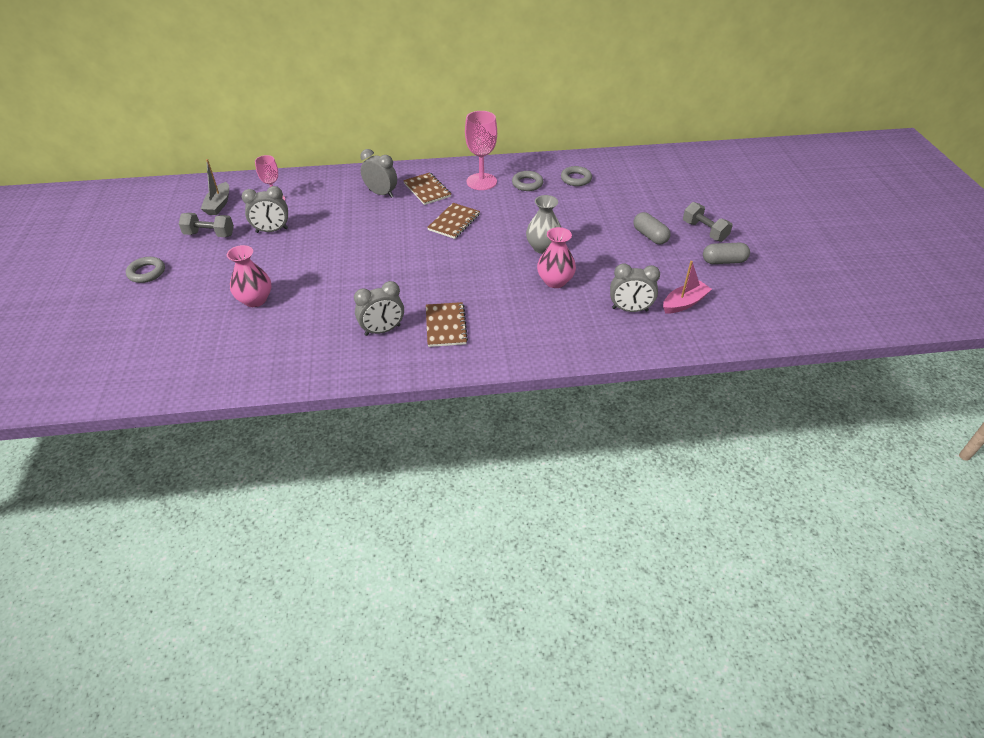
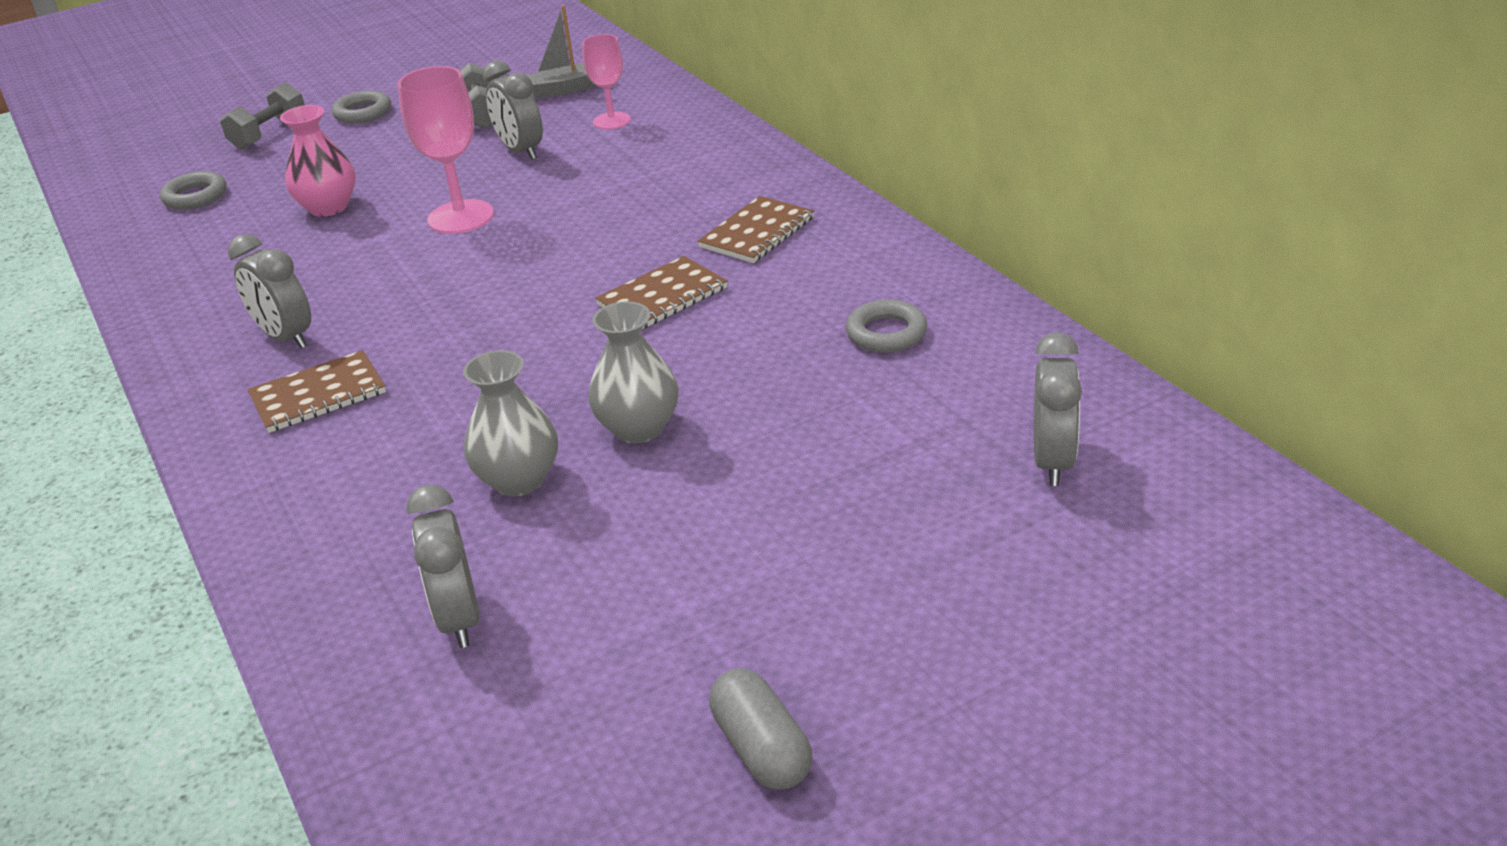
camera: 70 degrees right, 10 degrees down
(381, 193) = (706, 195): grey clock -> grey clock (1053, 461)
(454, 222) = (662, 296): brown notebook -> brown notebook turned 45 degrees counterclockwise
(481, 182) = (842, 278): pink goblet -> pink goblet (461, 217)
(555, 281) = (519, 480): pink vase -> grey vase
(576, 179) = (971, 391): grey ring -> grey ring (195, 196)
(650, 236) = (796, 576): grey capsule -> none
(684, 303) = (523, 708): pink boat -> none
(704, 231) = (894, 675): grey dumbbell -> grey dumbbell (269, 134)

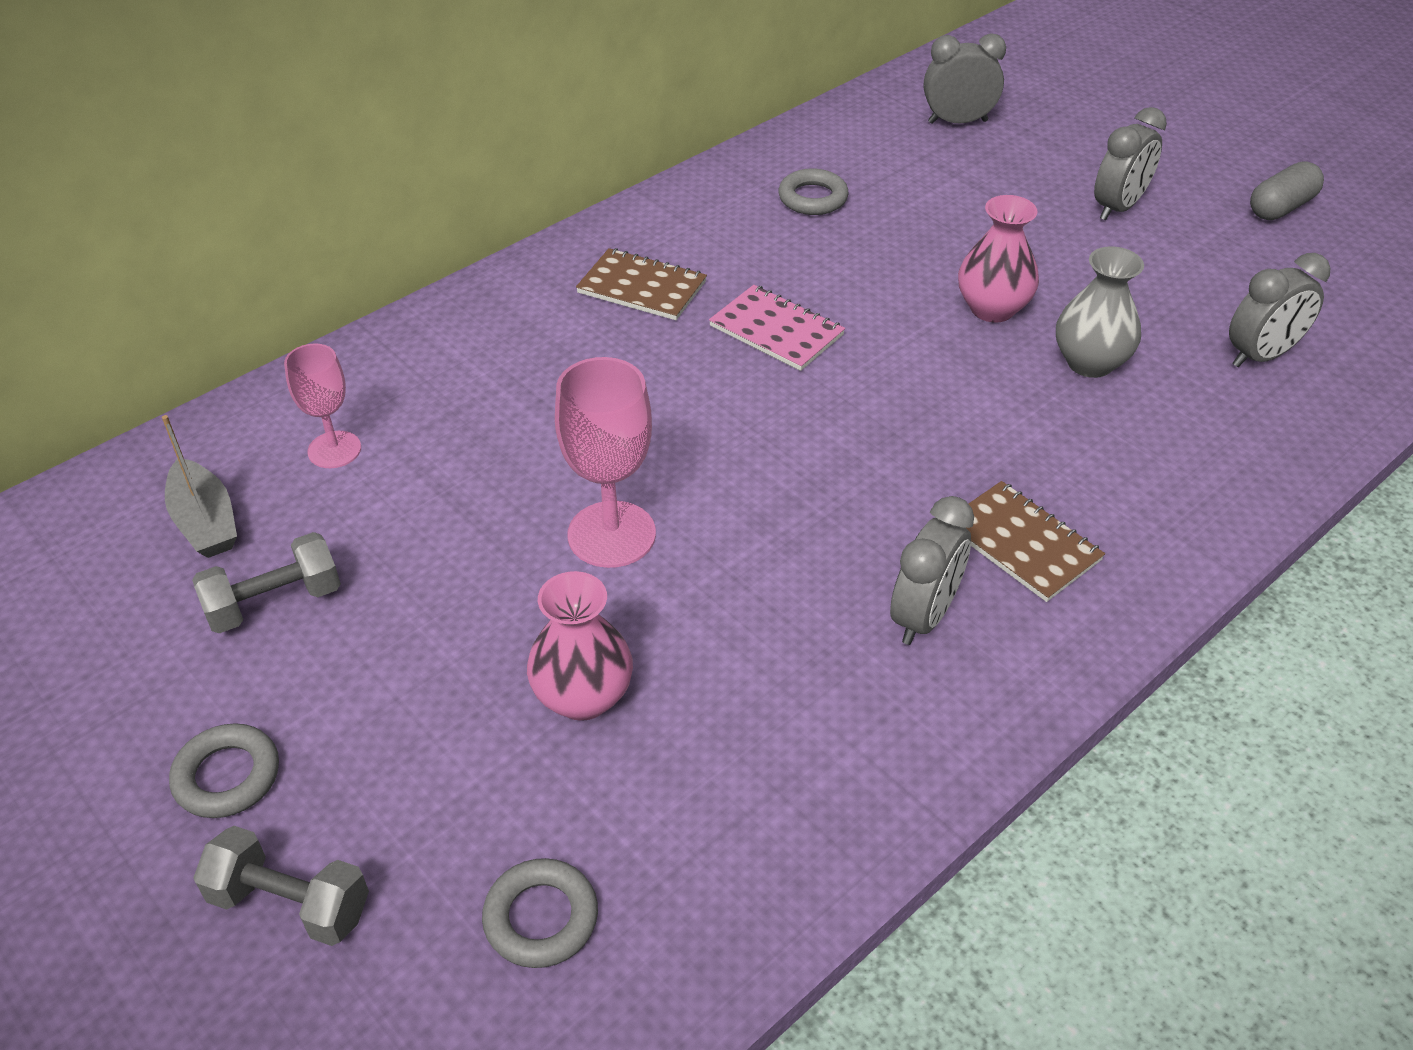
camera: 105 degrees left, 10 degrees up
(521, 151) = (418, 522): grey clock -> grey clock (1118, 208)
(639, 428) = (992, 309): grey vase -> pink vase
(662, 296) = (776, 330): brown notebook -> pink notebook

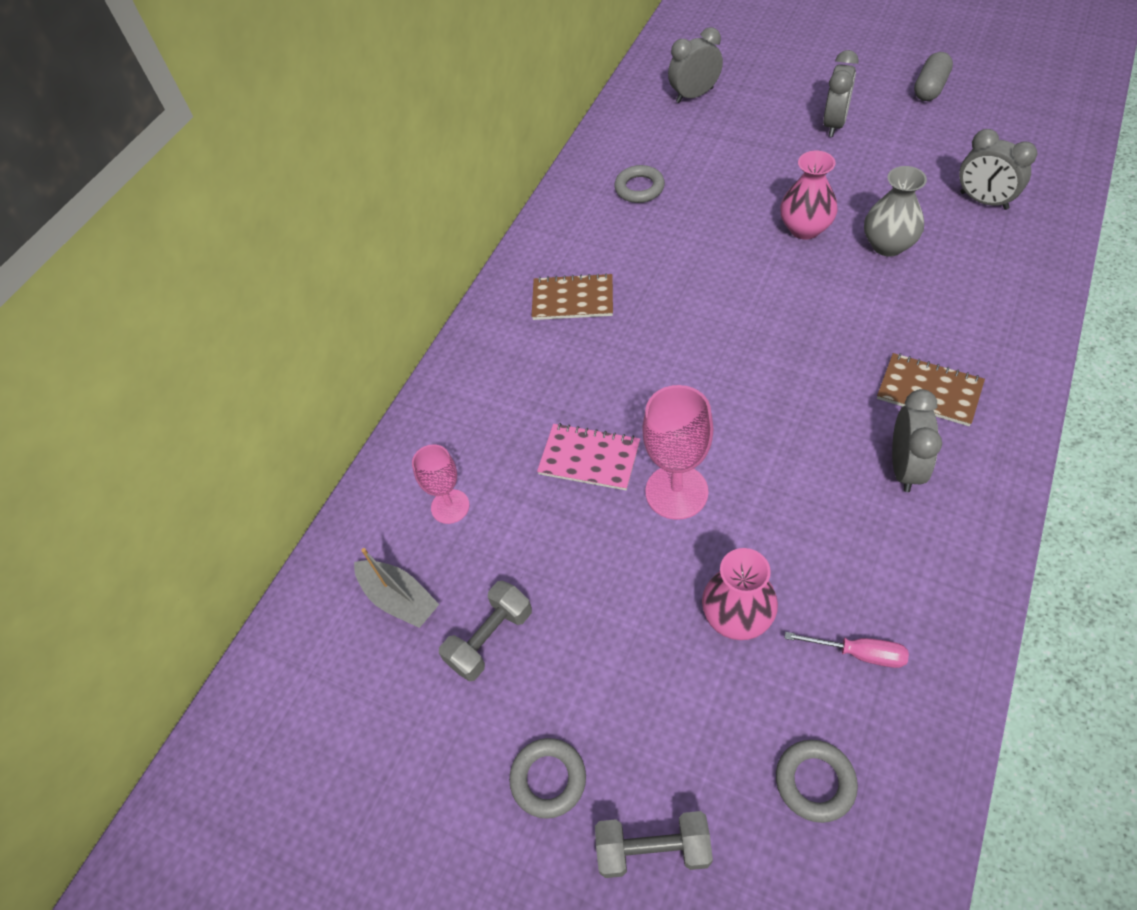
camera: 15 degrees left, 10 degrees up
(705, 799) = (858, 653): none -> pink screwdriver
(776, 330) = (681, 297): pink notebook -> pink notebook (589, 458)
(1261, 356) = (983, 201): grey clock -> grey clock turned 90 degrees clockwise

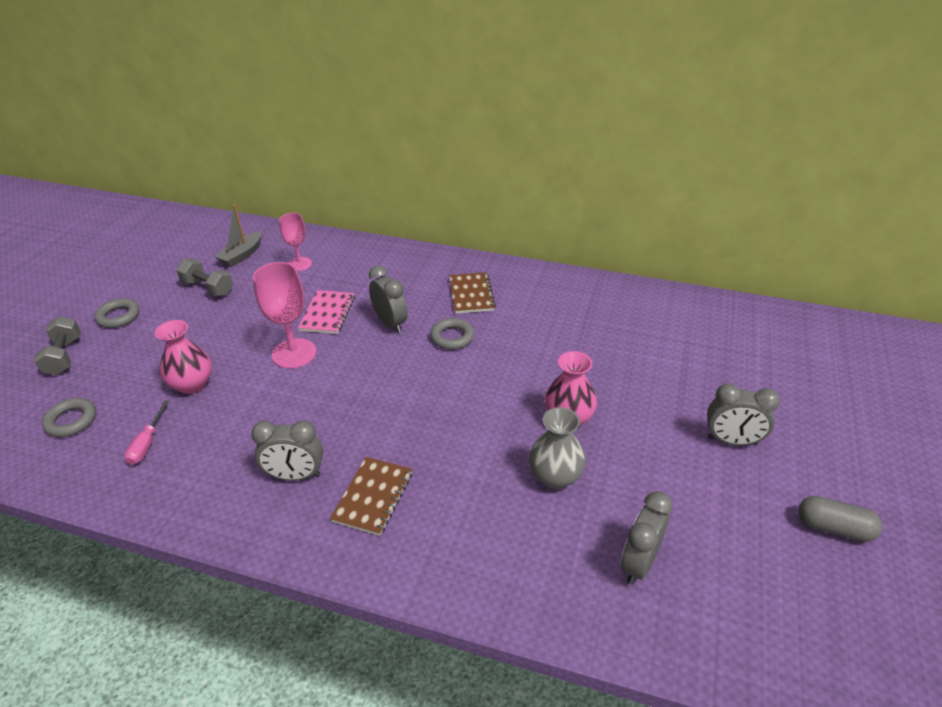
camera: 75 degrees right, 15 degrees down
(639, 188) = (600, 318): grey ring -> grey ring (452, 337)
(694, 95) = (740, 342): grey clock -> grey clock (390, 323)

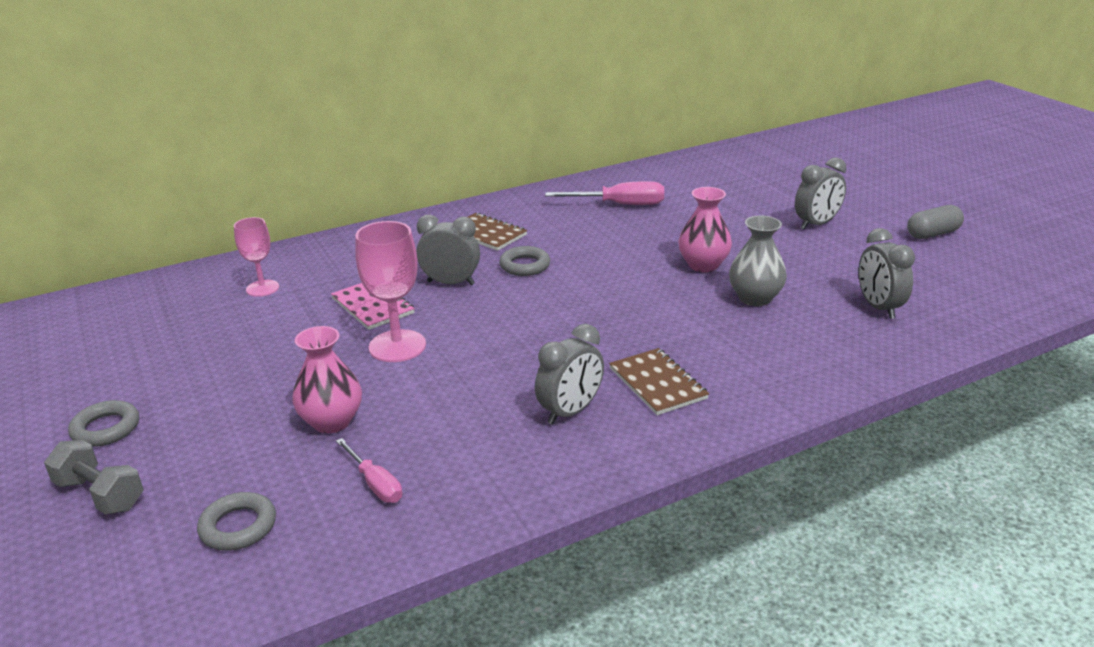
camera: 45 degrees left, 10 degrees down
(208, 288) = (184, 353): grey dumbbell -> none
(242, 255) = (171, 312): grey boat -> none
(599, 321) = (619, 205): none -> pink screwdriver

